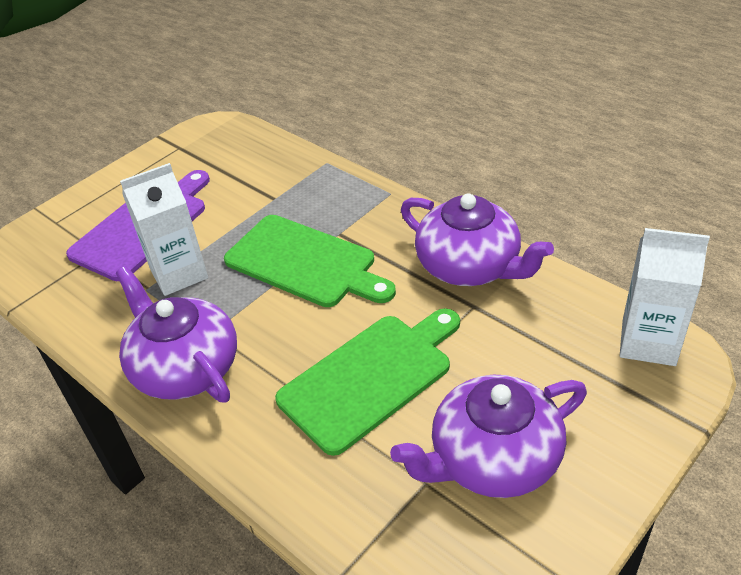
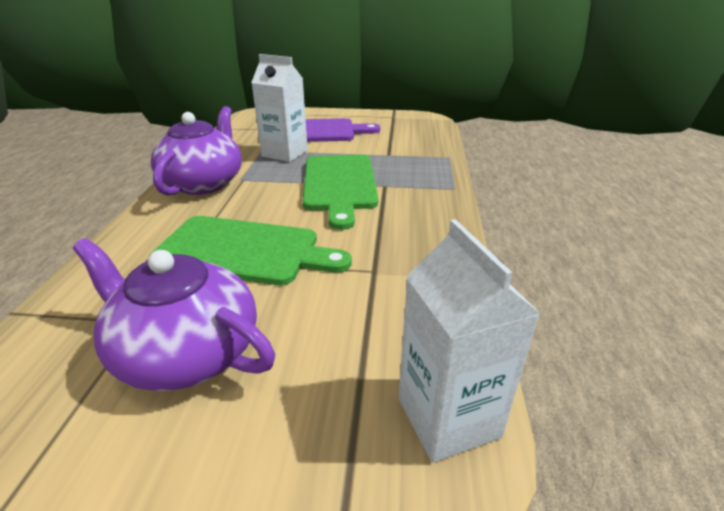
camera: 50 degrees right, 10 degrees down
(469, 266) = (419, 251): purple teapot -> none

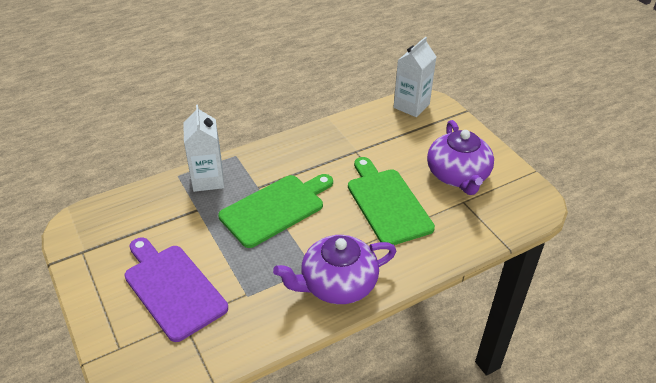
camera: 125 degrees left, 10 degrees up
(284, 153) = (243, 274): white carton -> white carton (208, 179)

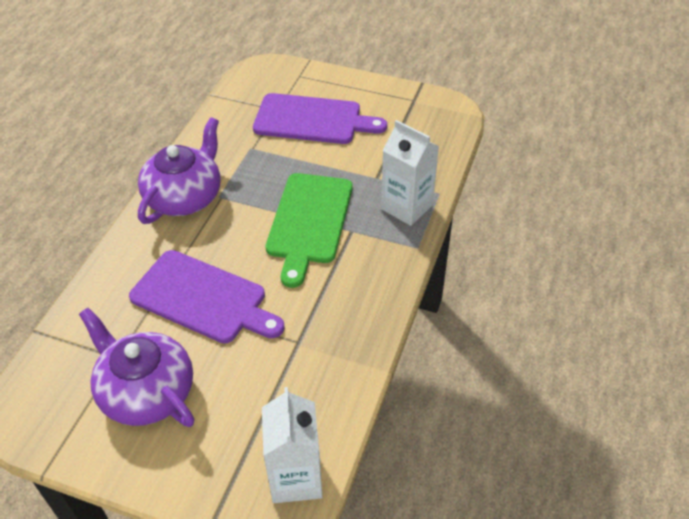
camera: 140 degrees right, 5 degrees up
(387, 203) = (203, 298): green cutting board -> purple cutting board

